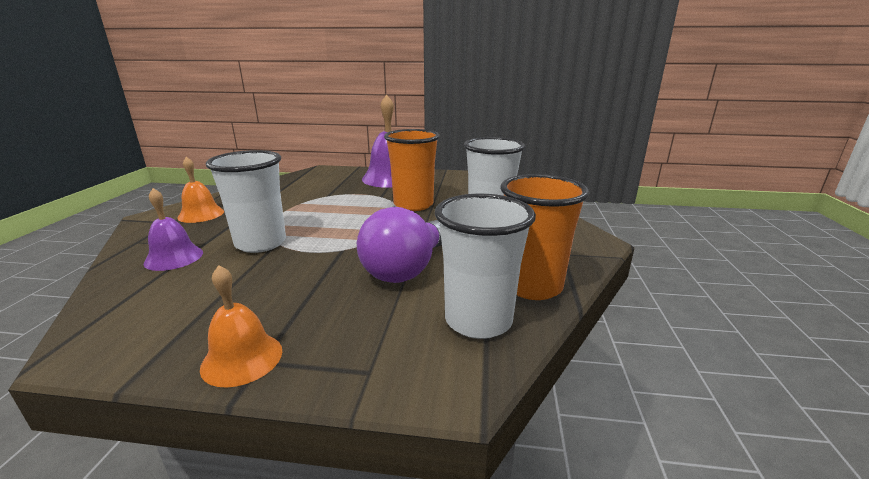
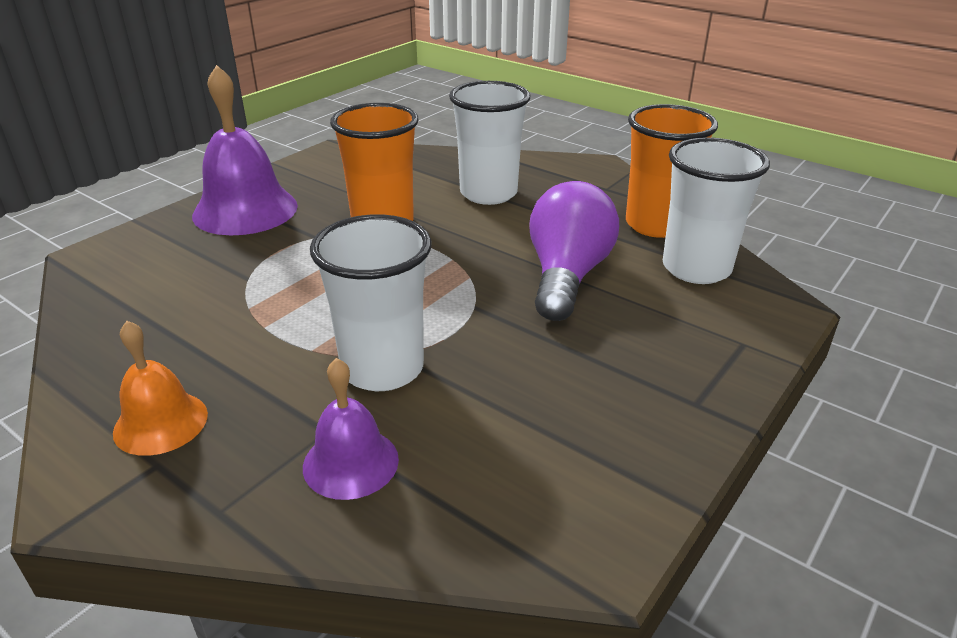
camera: 60 degrees left, 10 degrees up
(242, 358) = (685, 415): orange bell -> none
(407, 268) = (567, 276): purple light bulb -> purple light bulb turned 135 degrees counterclockwise

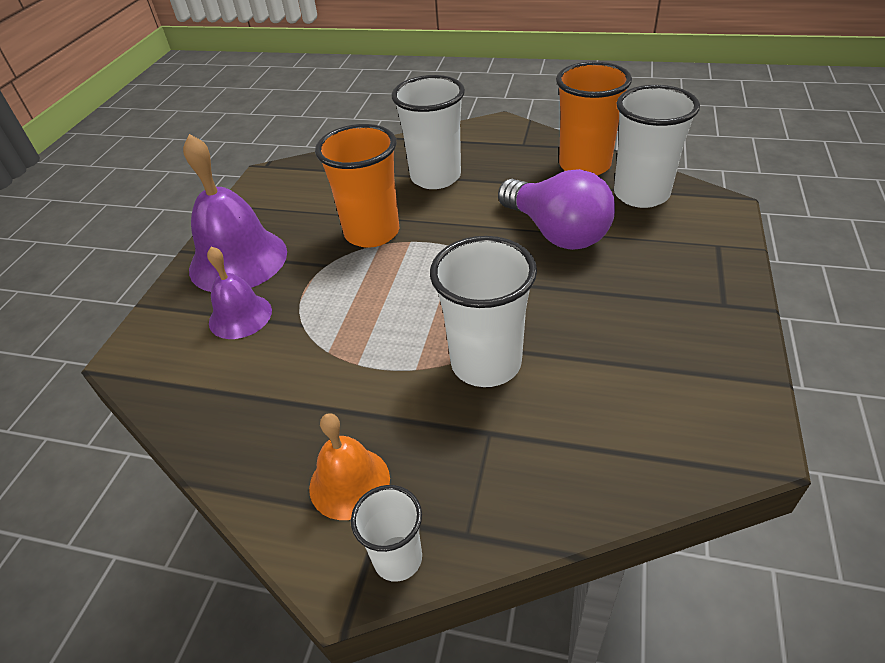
camera: 20 degrees left, 10 degrees up
(138, 505) = (398, 558): none -> white cup
(350, 462) = (530, 450): purple bell -> purple bell (240, 316)
(567, 276) = (556, 232): purple light bulb -> purple light bulb turned 150 degrees clockwise

